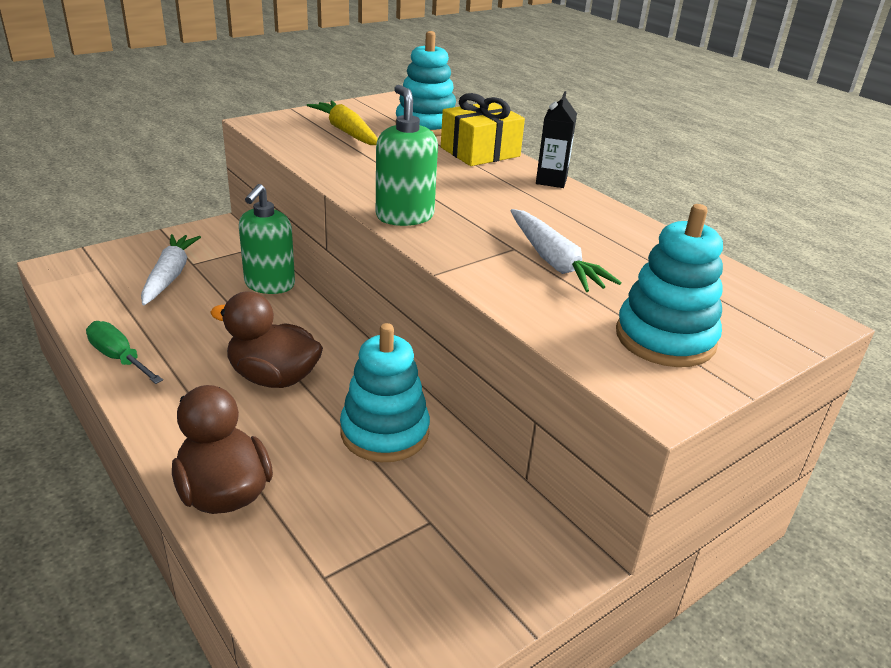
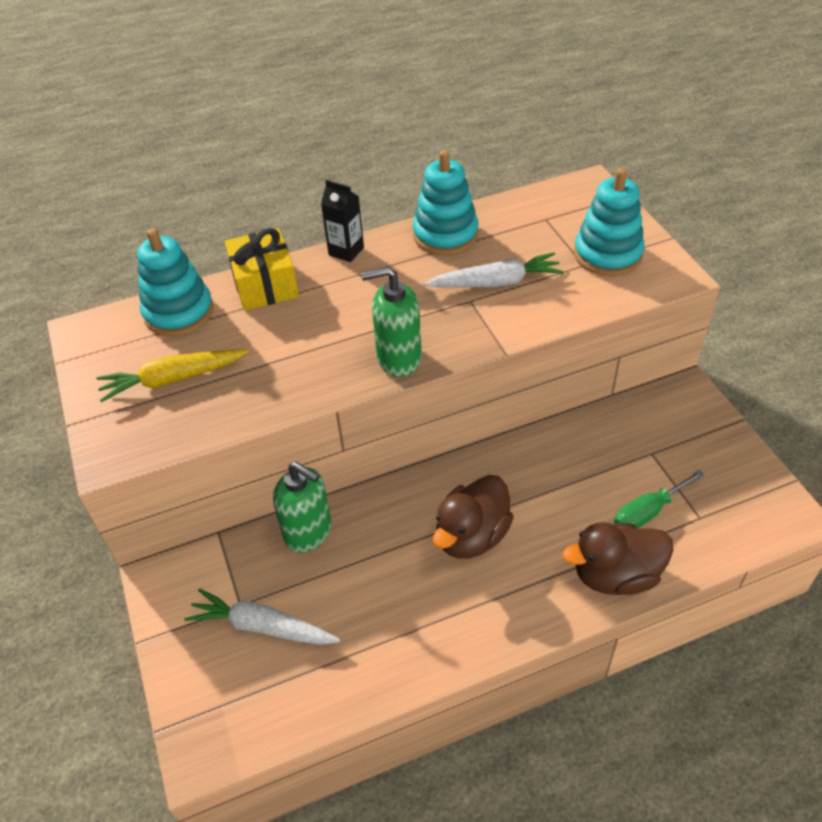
camera: 70 degrees left, 15 degrees up
(119, 358) = (417, 665): green screwdriver -> green screwdriver (647, 512)
(384, 432) = (555, 465): turquoise stacking toy -> turquoise stacking toy (445, 235)

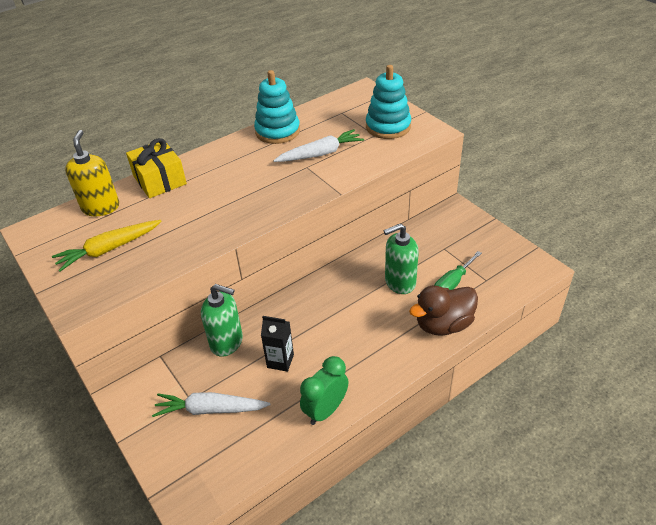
camera: 15 degrees left, 5 degrees down
(179, 312) = (101, 207): turquoise stacking toy -> yellow soap dispenser
(346, 251) = (212, 151): black carton -> black carton (280, 361)
(398, 358) = (268, 209): green soap dispenser -> green soap dispenser (399, 282)
(413, 666) = (325, 410): none -> green clock
(472, 536) = (341, 321): brown duck -> none

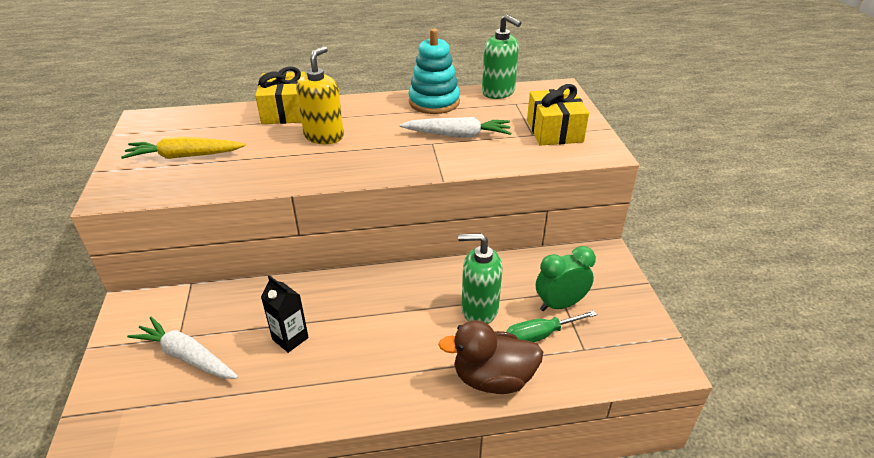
camera: 25 degrees right, 5 degrees down
(101, 207) = (215, 118): yellow soap dispenser -> yellow soap dispenser (324, 136)
(227, 342) = (258, 296): green soap dispenser -> green soap dispenser (498, 92)
(325, 410) = (290, 413): green clock -> green clock (560, 304)
(388, 127) = (554, 131): turquoise stacking toy -> yellow gift

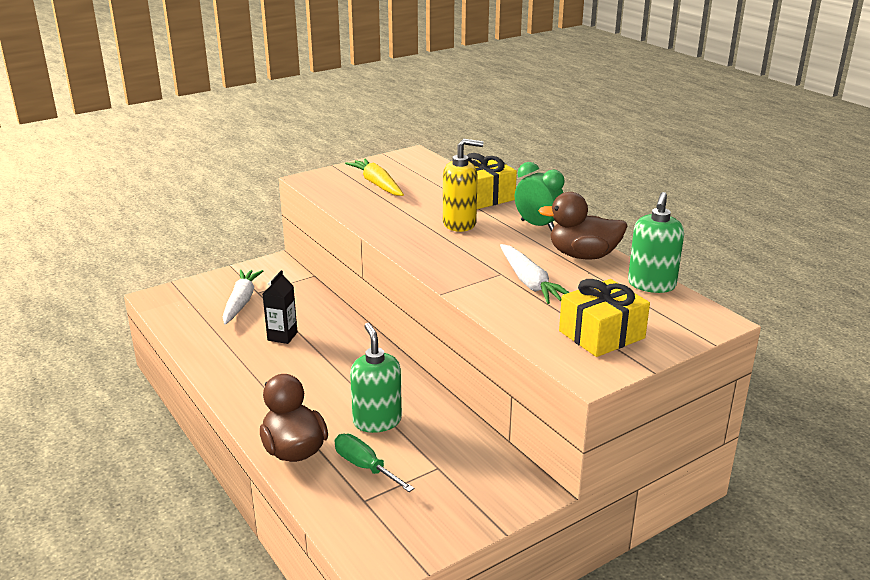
camera: 65 degrees right, 10 degrees down
(434, 102) = (583, 255): turquoise stacking toy -> brown duck
(560, 304) = (419, 471): green clock -> green clock (537, 226)

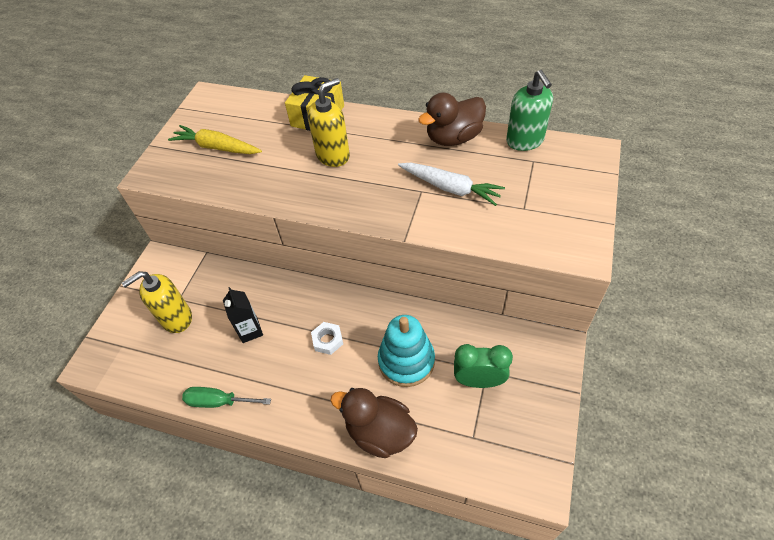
camera: 35 degrees left, 25 degrees up
(241, 302) = (176, 318): white carrot -> yellow soap dispenser
(332, 373) = (327, 340): none -> white nut
(365, 466) = (442, 408): green screwdriver -> green screwdriver (218, 401)
(377, 421) = (406, 361): green soap dispenser -> turquoise stacking toy
(537, 226) = (390, 125): green clock -> green clock (479, 381)
(601, 334) = (549, 210): yellow gift -> none

